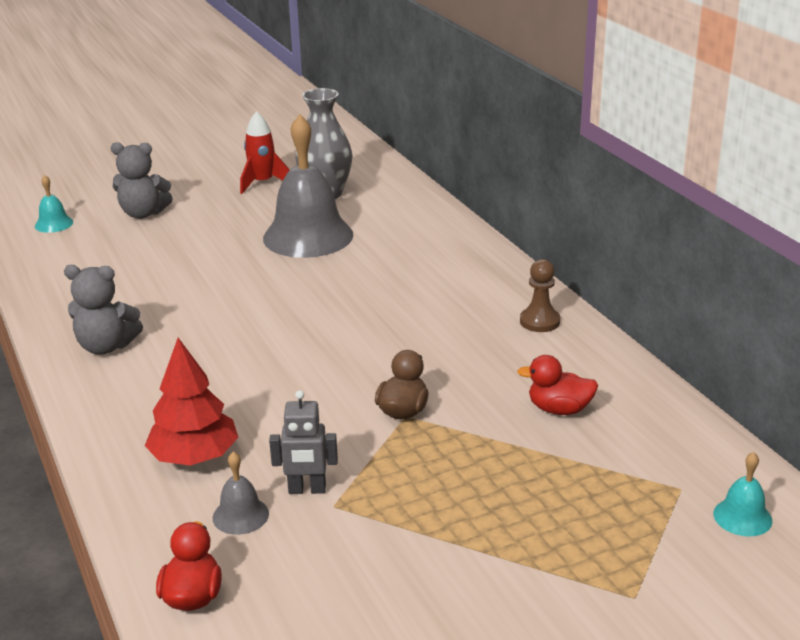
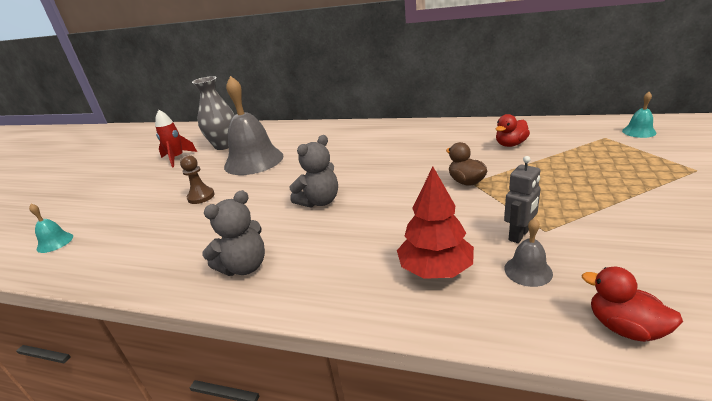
camera: 45 degrees left, 0 degrees up
(143, 213) = (122, 203): grey teddy bear -> grey teddy bear (319, 201)
(539, 321) = (428, 129): brown pawn -> brown pawn (201, 197)

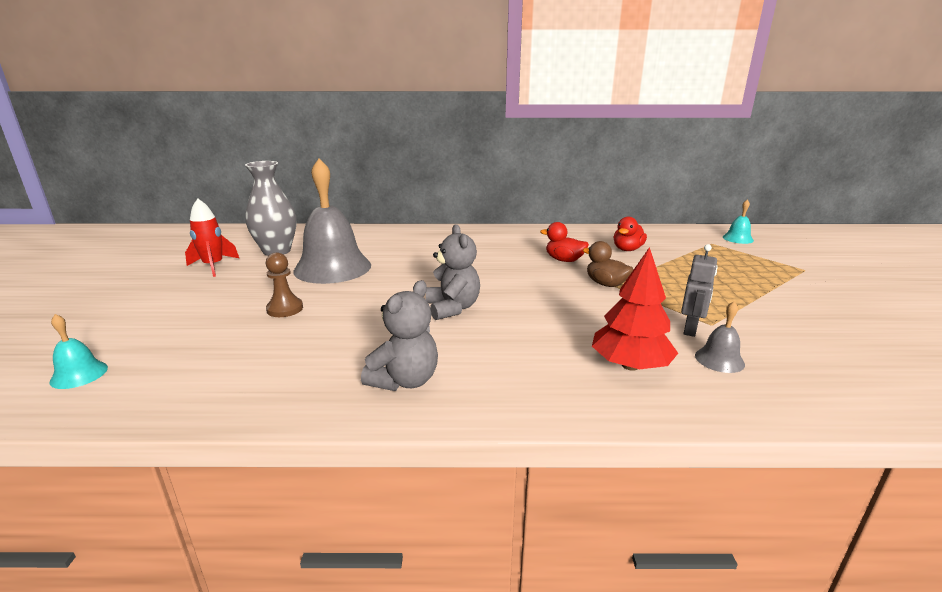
camera: 20 degrees left, 5 degrees down
(319, 201) = (452, 308): grey teddy bear -> grey teddy bear turned 45 degrees counterclockwise
(624, 327) = (830, 398): red duck -> red duck (564, 260)

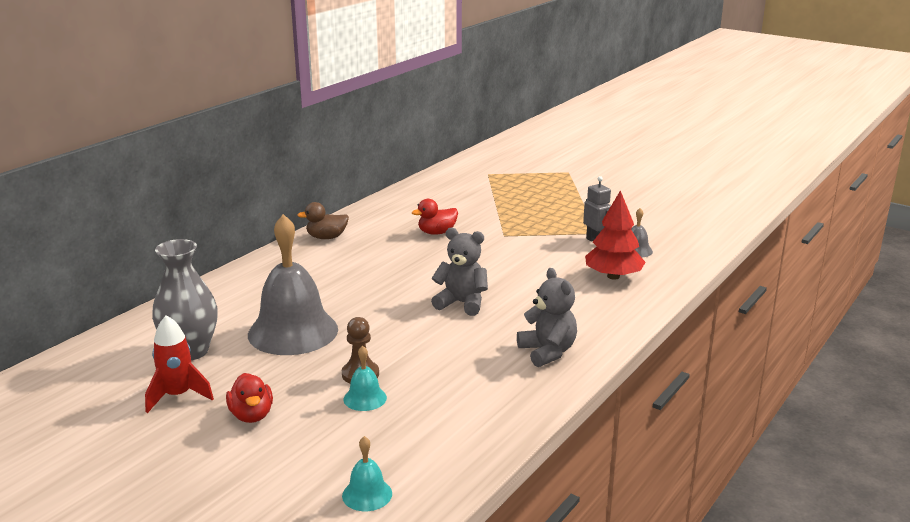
camera: 55 degrees left, 0 degrees up
(606, 284) = (500, 237): brown duck -> brown duck (326, 237)
(627, 249) = (453, 203): red duck -> red duck (251, 415)
(737, 238) = (493, 162): turquoise bell -> turquoise bell (365, 398)

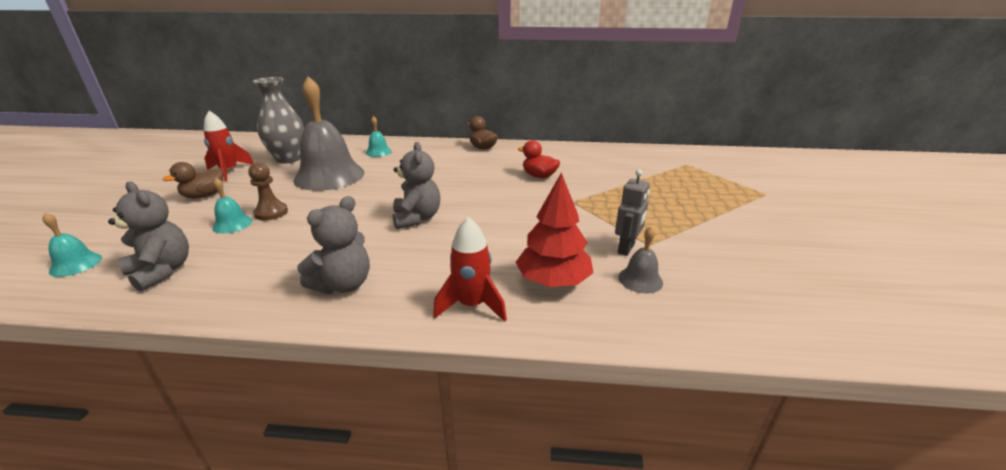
camera: 60 degrees right, 5 degrees up
(251, 415) = (204, 196): red duck -> brown duck
(252, 293) = (378, 152): none -> turquoise bell
(438, 439) = (162, 271): none -> grey teddy bear
(618, 310) = (472, 305): none -> red rocket

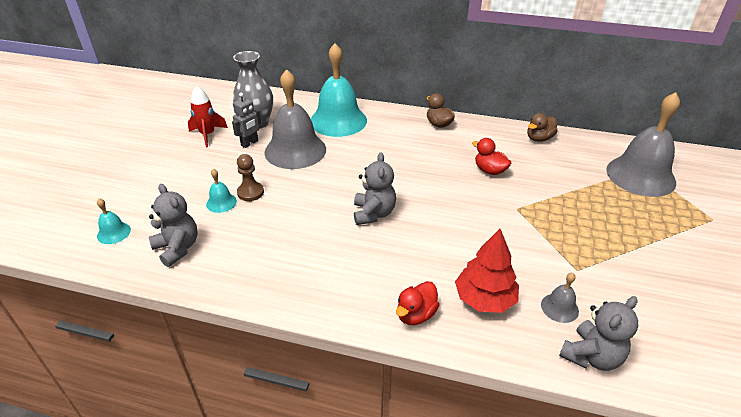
camera: 10 degrees right, 10 degrees up
(204, 196) = (192, 165): brown duck -> brown duck (539, 138)
(343, 285) = (315, 280): grey teddy bear -> grey teddy bear (591, 356)
(378, 152) = (338, 121): turquoise bell -> turquoise bell, size x2.33
(472, 305) = (416, 314): red rocket -> red duck
(626, 249) = (555, 272): grey robot -> grey robot (250, 143)
(686, 169) = (640, 175): none -> grey bell

